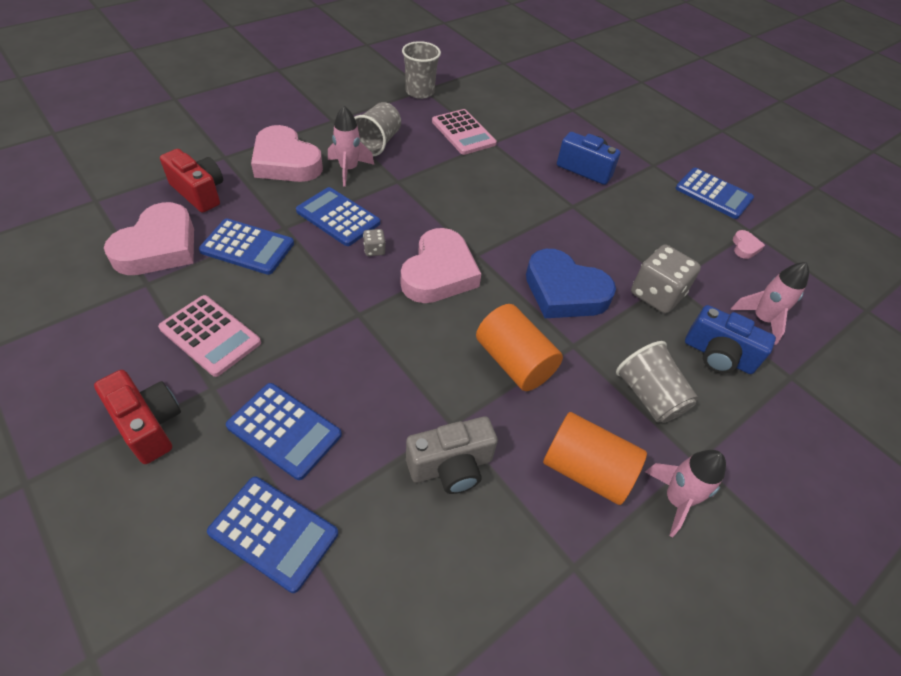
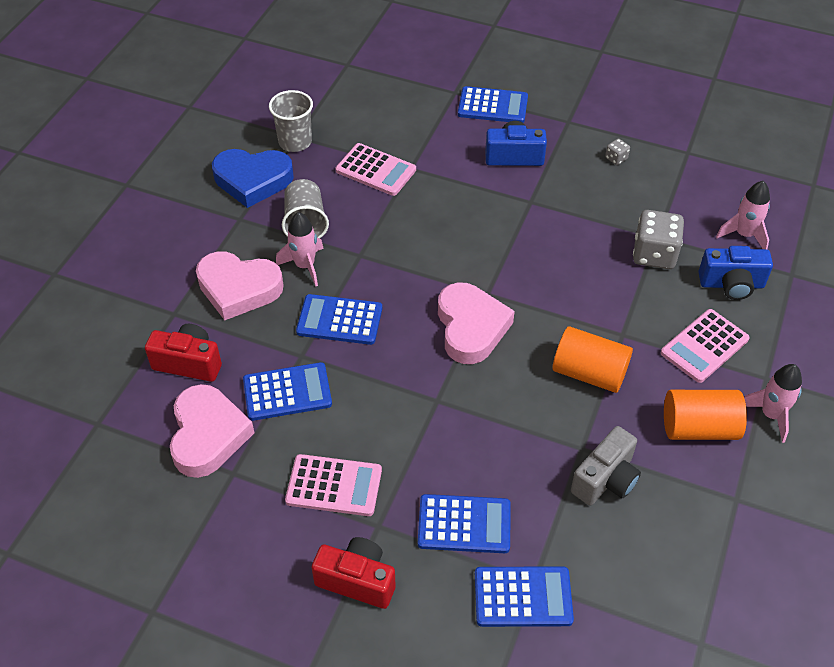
camera: 25 degrees left, 0 degrees up
(374, 250) = (399, 335): grey dice -> grey dice (616, 158)
(564, 291) = (582, 290): blue heart -> blue heart (253, 180)
(649, 396) = (704, 346): grey cup -> pink calculator
(713, 194) = (637, 128): blue calculator -> blue calculator (492, 106)
(745, 247) = (693, 171): pink heart -> none

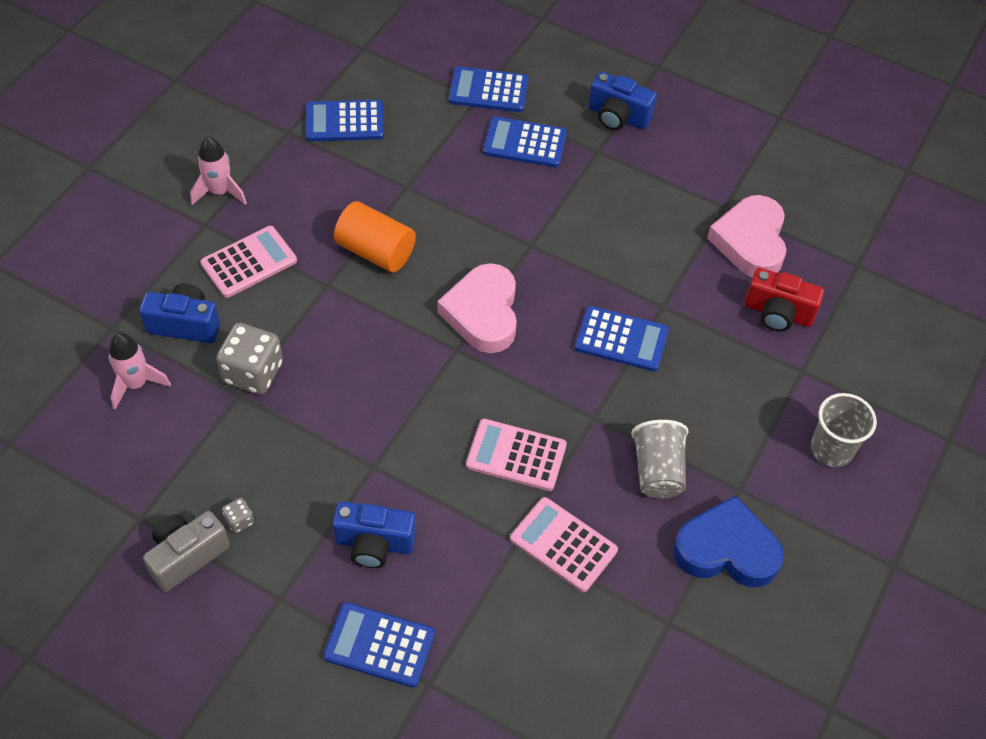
camera: 175 degrees left, 5 degrees up
(238, 288) = (733, 392): pink heart -> none
(287, 392) = (676, 271): blue calculator -> blue calculator (344, 121)
(295, 142) = (671, 612): grey cup -> grey cup (831, 449)
(305, 266) = (658, 411): pink rocket -> none
(334, 486) = (634, 185): pink calculator -> pink calculator (516, 455)
(357, 580) = (618, 116): red camera -> blue camera
(605, 479) = (394, 160): grey camera -> grey camera (187, 556)
(699, 428) = (292, 190): orange cylinder -> none

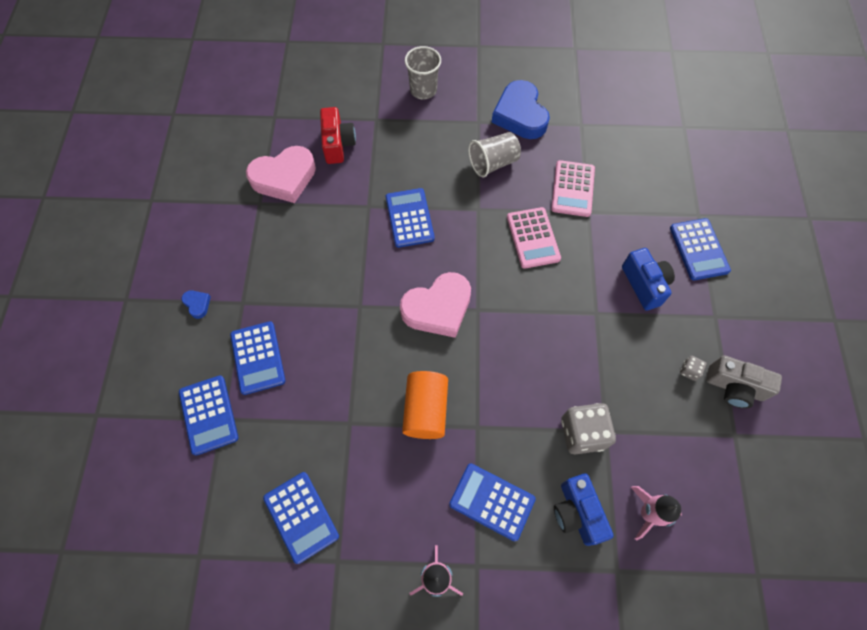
camera: 115 degrees left, 10 degrees up
(249, 262) = (492, 501): pink calculator -> blue calculator
(618, 116) = (197, 304): blue camera -> blue heart

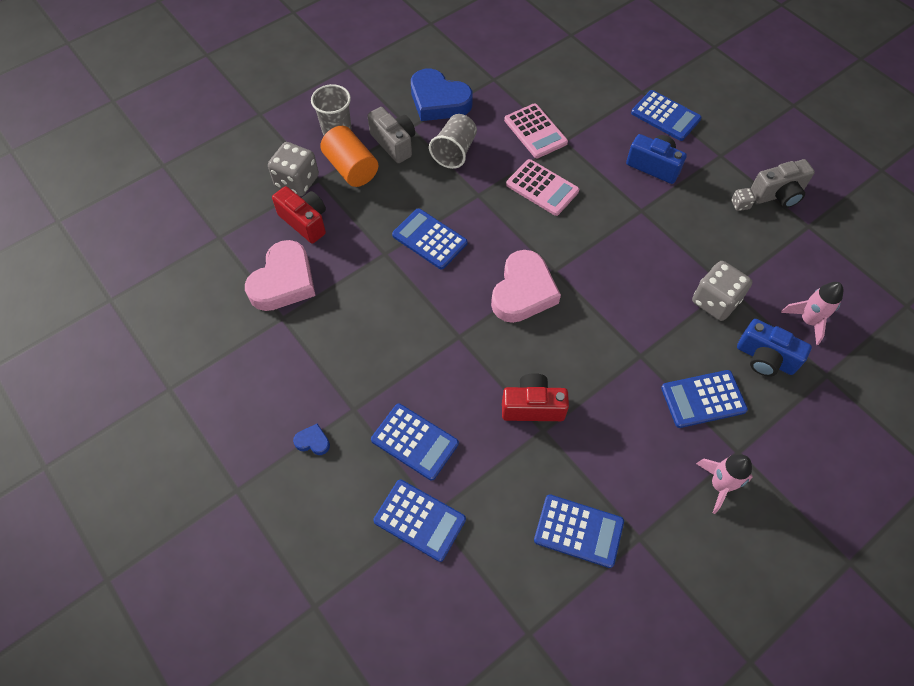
camera: 40 degrees left, 5 degrees down
(359, 399) = (532, 406): none -> red camera
(360, 110) = (297, 181): none -> grey dice
(426, 410) = (591, 373): orange cylinder -> orange cylinder (351, 168)
(455, 127) = (394, 143): none -> grey camera

